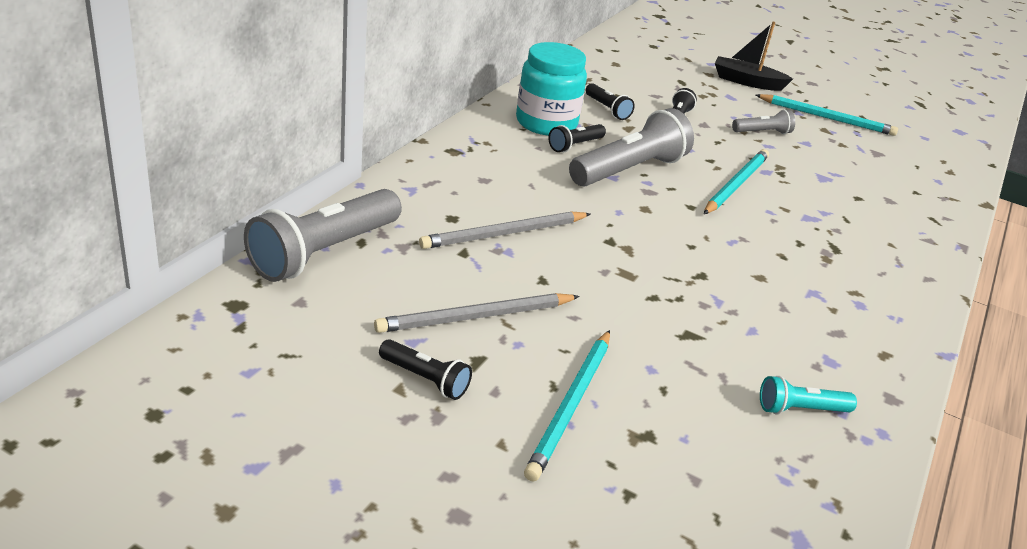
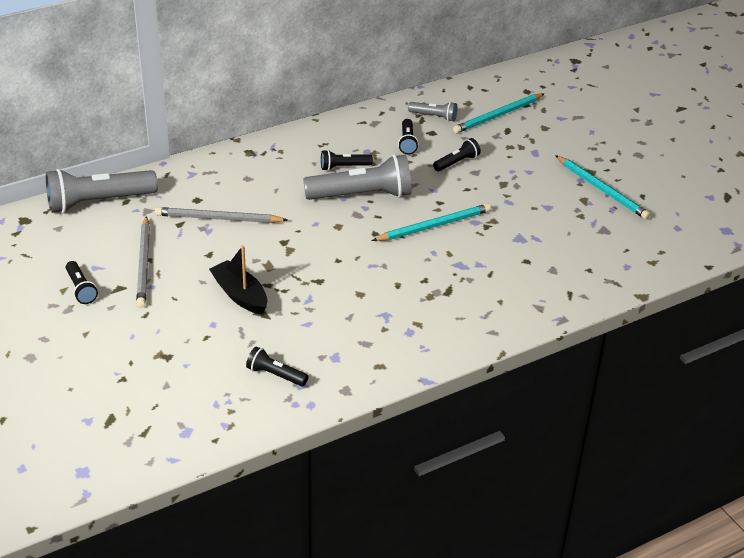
camera: 35 degrees right, 5 degrees up
(475, 317) = (144, 264): grey pencil -> grey pencil turned 105 degrees counterclockwise
(546, 123) = (343, 144): turquoise jar -> none
(571, 405) = (143, 327): turquoise pencil -> turquoise pencil (498, 115)
(747, 82) = (571, 142): black boat -> black boat (240, 295)
(762, 132) = (519, 189): grey flashlight -> grey flashlight (434, 116)
(800, 409) = (275, 375): turquoise flashlight -> black flashlight

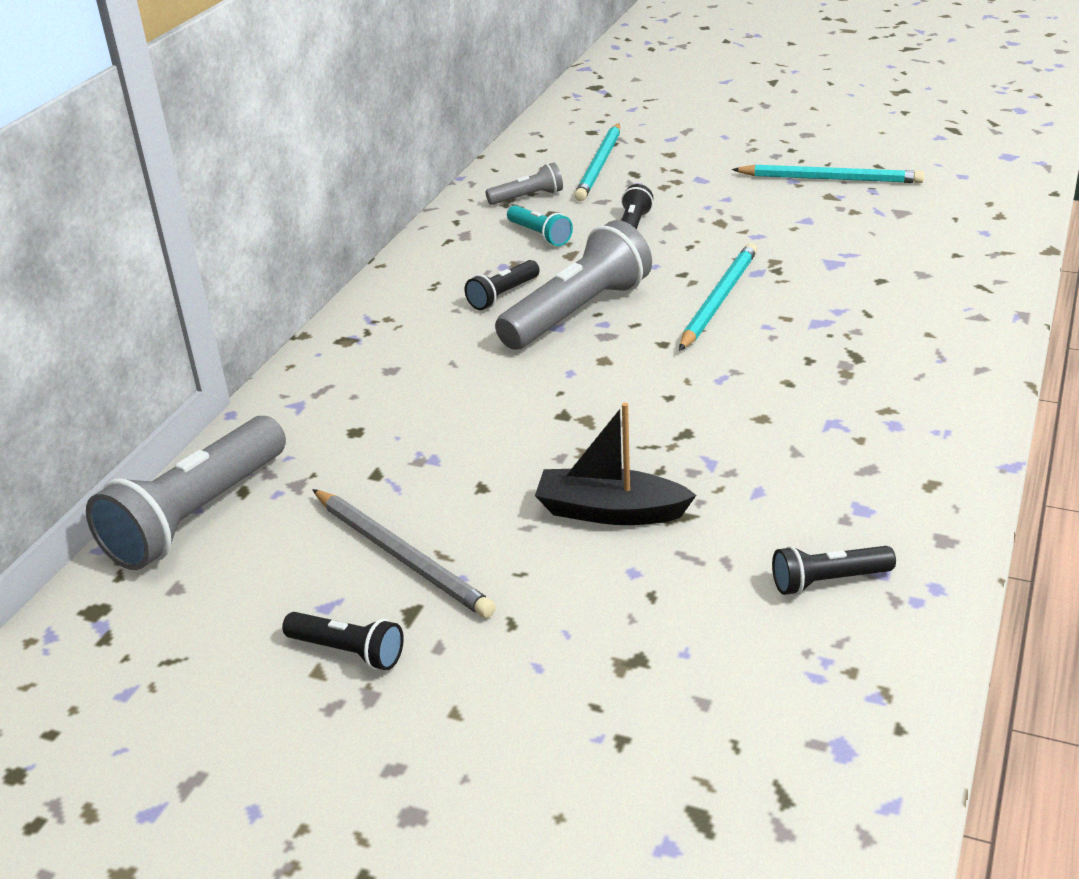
camera: 35 degrees left, 5 degrees down
(218, 219) = (425, 437): grey pencil -> none
(407, 142) = (539, 235): black flashlight -> turquoise flashlight

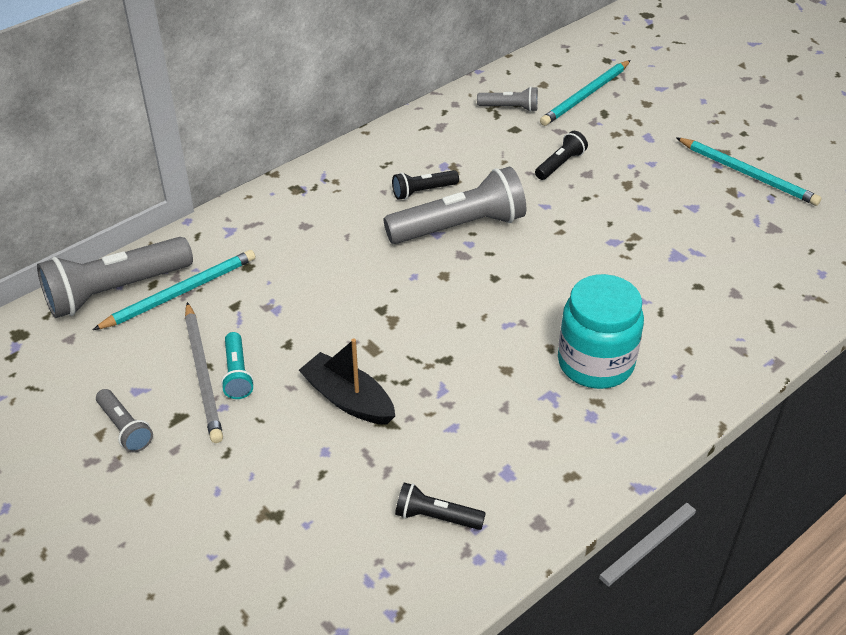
camera: 25 degrees right, 10 degrees up
(348, 651) = (125, 428): black flashlight -> grey flashlight
(539, 235) = (490, 146): turquoise flashlight -> turquoise flashlight (237, 374)
(719, 299) = (565, 255): turquoise pencil -> turquoise pencil (180, 292)
(849, 378) = (595, 363): none -> turquoise jar

